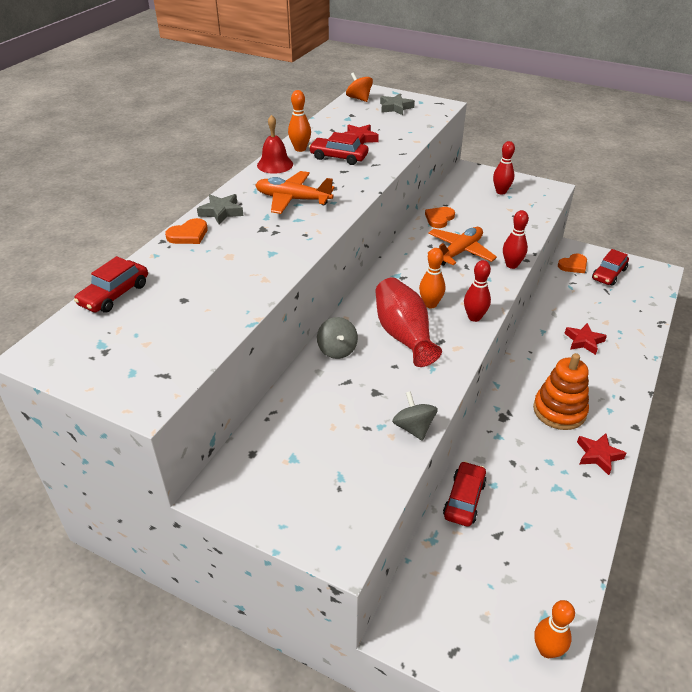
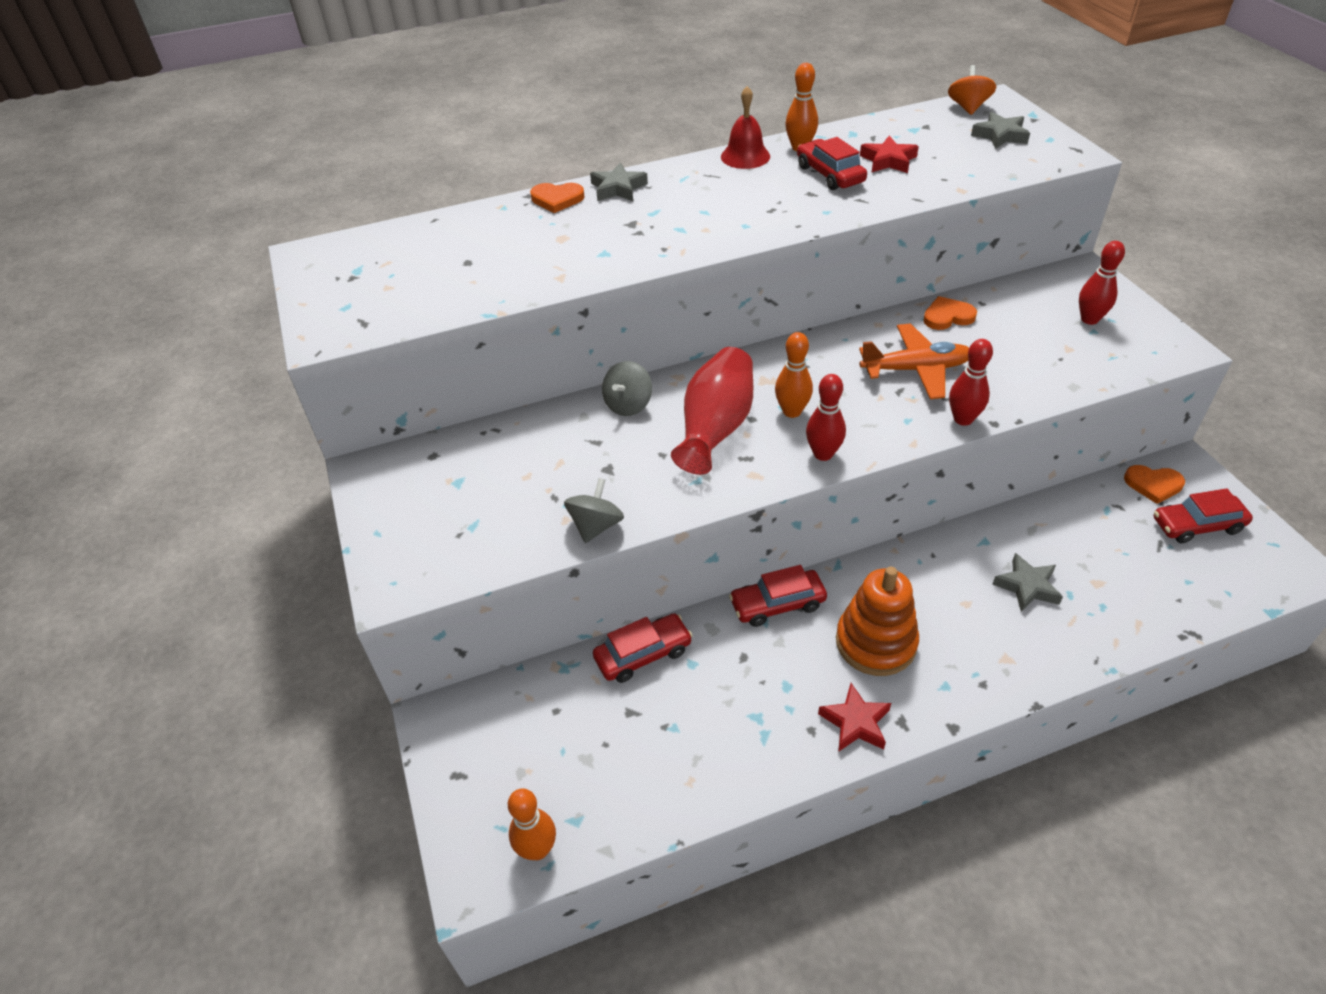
camera: 45 degrees right, 5 degrees up
(114, 294) = (423, 229): red car -> red car (777, 604)
(293, 199) = (707, 204): orange plane -> none
(584, 341) = (1027, 586): red star -> grey star

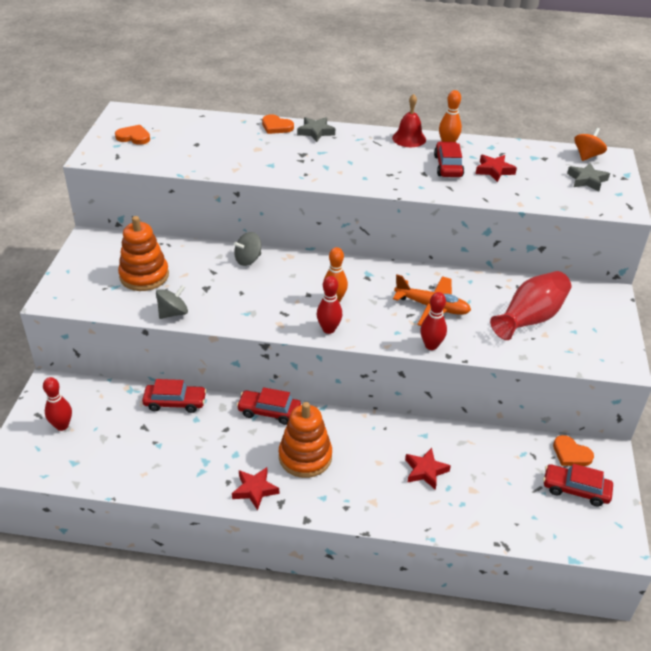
camera: 25 degrees right, 5 degrees down
(503, 490) = (144, 276): none -> orange stacking toy
(537, 849) = (45, 466): orange bowling pin -> none
(715, 428) = (283, 291): red vase -> red vase (529, 318)
(947, 316) = (486, 285): orange heart -> orange heart (134, 137)
(1027, 586) = (425, 471): grey star -> red star
(1089, 319) = (579, 323): red bowling pin -> red bowling pin (62, 426)

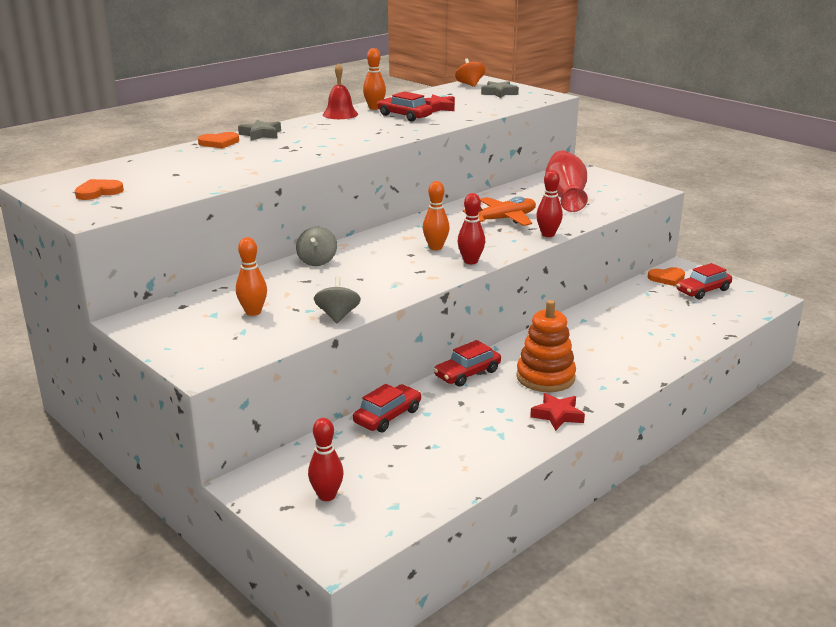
camera: 50 degrees left, 15 degrees down
(144, 276) = (253, 312): orange stacking toy -> orange bowling pin
(425, 471) = (623, 334): red star -> none

